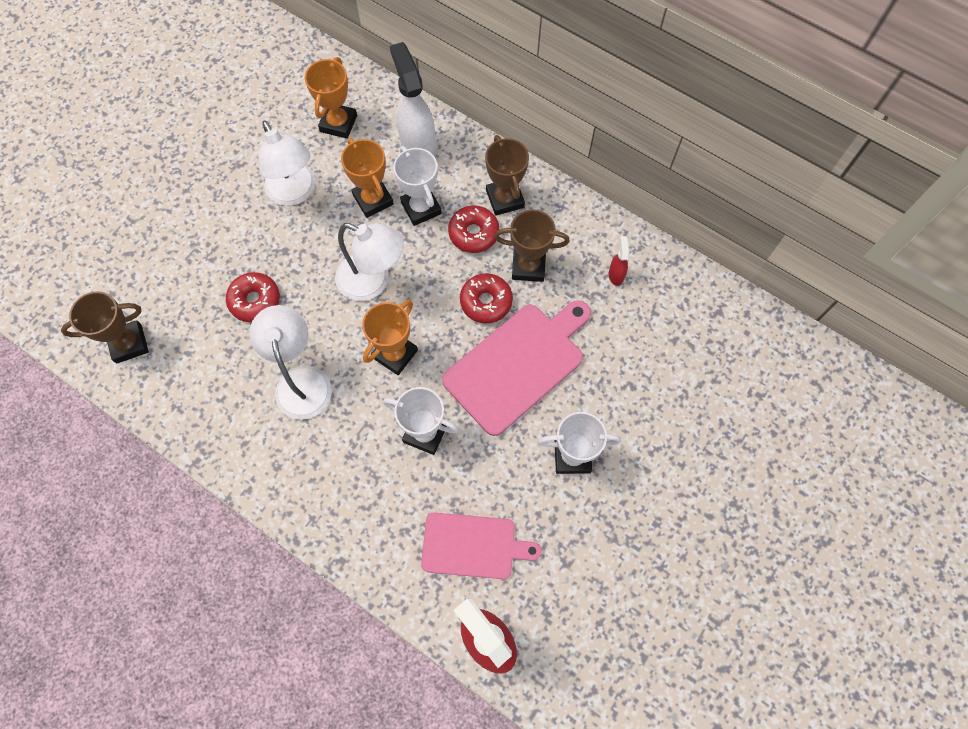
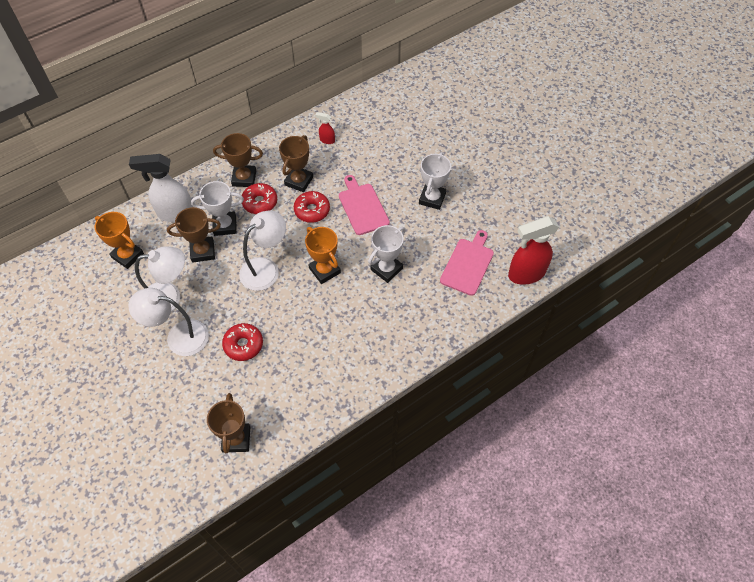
camera: 70 degrees left, 10 degrees down
(301, 380) = (318, 330): white lamp -> white lamp (178, 337)
(373, 200) = (202, 251): orange trophy -> brown trophy
(518, 365) = (362, 207): pink cutting board -> pink cutting board, size x0.66

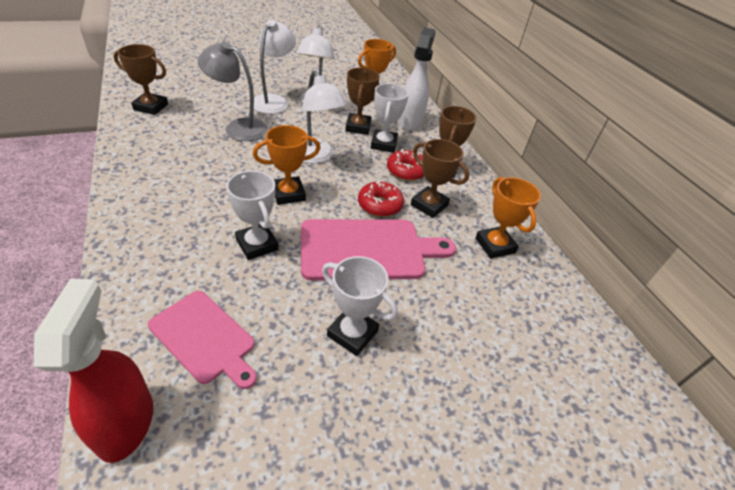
camera: 100 degrees right, 15 degrees down
(243, 345) = (238, 127): red donut -> grey lamp
(327, 140) = (495, 245): red spray bottle -> orange trophy
(362, 207) = (367, 249): pink cutting board -> pink cutting board, size x1.52

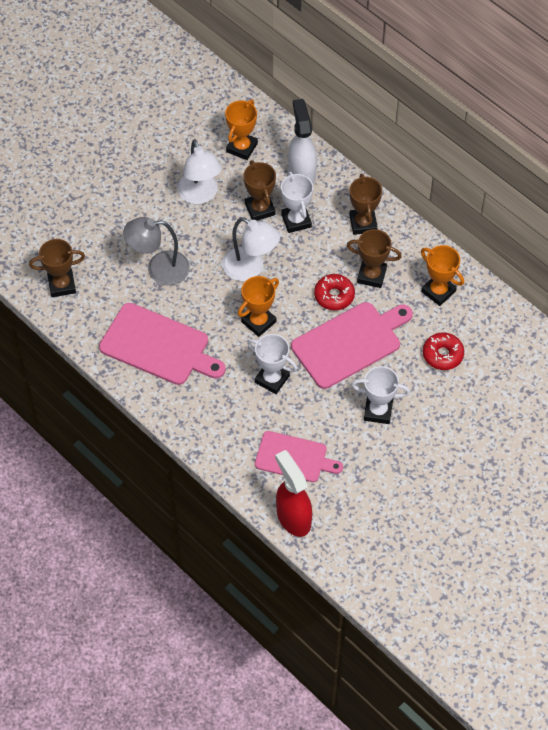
camera: 20 degrees left, 15 degrees up
(177, 173) = (158, 346): none -> pink cutting board
(273, 101) = (158, 214): white lamp -> none
(406, 171) = (334, 245): red donut -> red donut (442, 355)

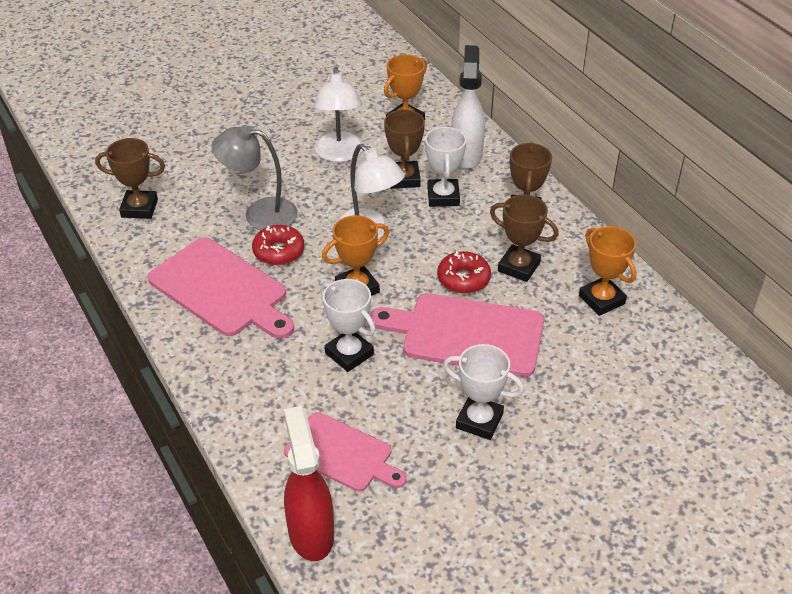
camera: 15 degrees right, 15 degrees down
(350, 343) = (466, 334): pink cutting board -> pink cutting board turned 150 degrees counterclockwise
(442, 355) = (589, 371): red donut -> red donut (278, 251)

